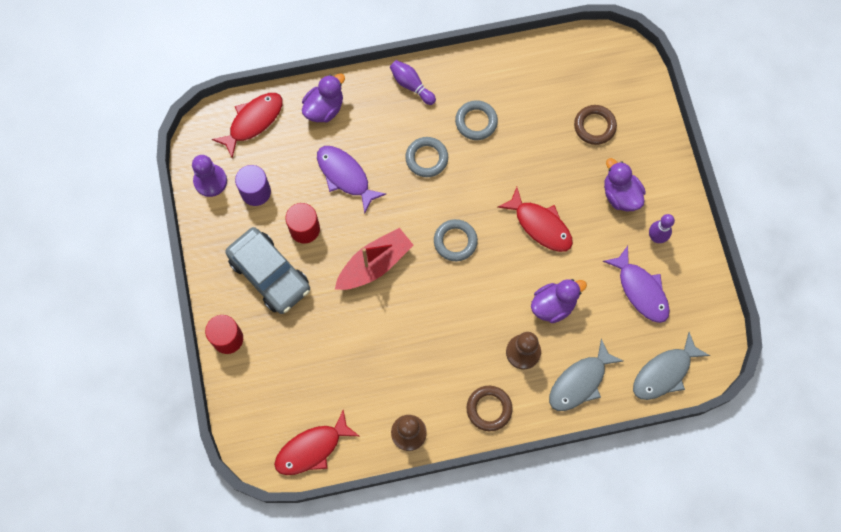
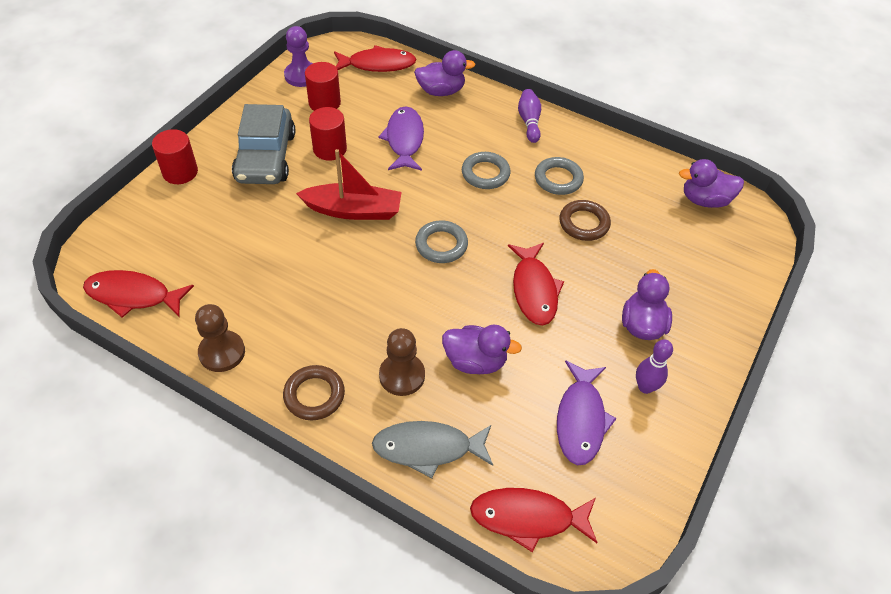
camera: 40 degrees right, 20 degrees down
(256, 192) = (324, 103): purple cylinder -> red cylinder
(579, 60) = (705, 200): none -> purple duck
(594, 126) = (670, 255): brown ring -> brown ring (584, 223)
(664, 372) = (528, 518): grey fish -> red fish

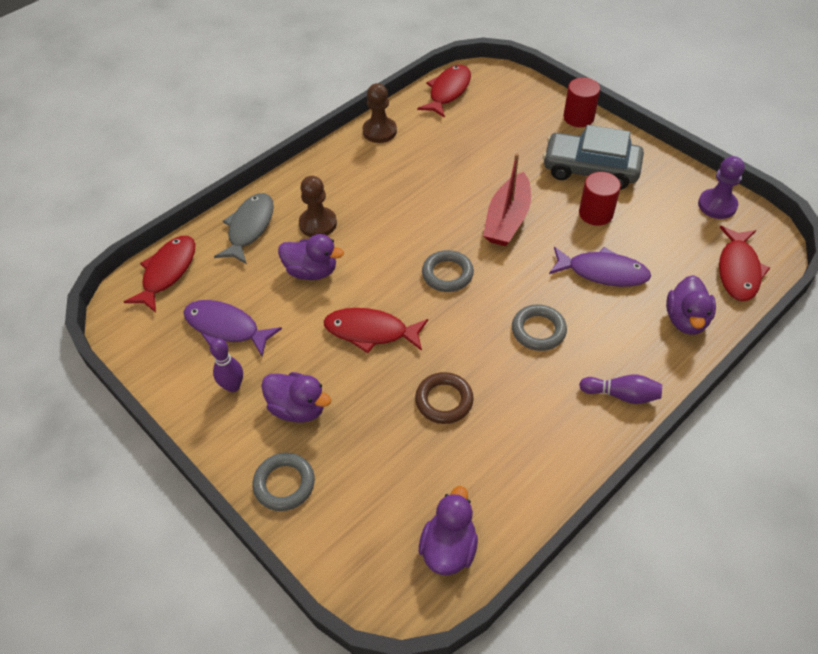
camera: 110 degrees right, 0 degrees up
(314, 395) = (322, 174): brown ring -> none
(324, 103) = (669, 218): red cylinder -> none
(475, 361) = (311, 271): purple duck -> purple duck turned 105 degrees counterclockwise
(558, 179) = (517, 396): grey ring -> grey ring (284, 484)

